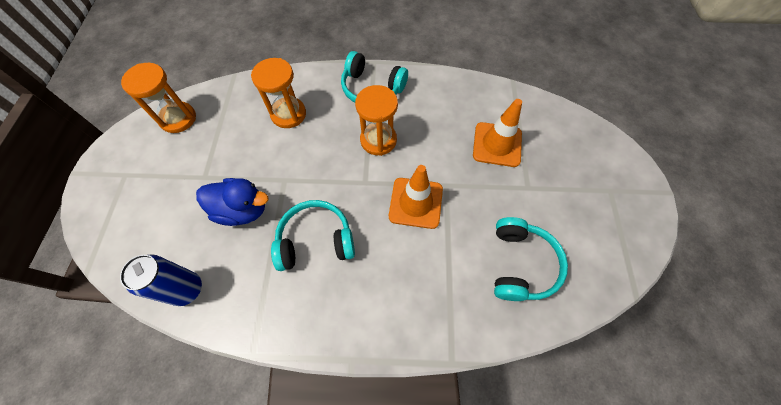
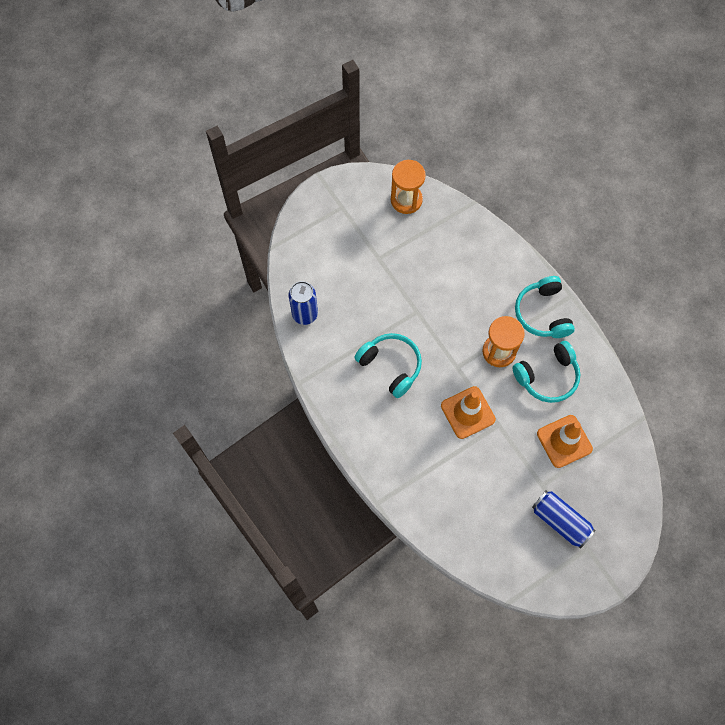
camera: 55 degrees right, 5 degrees up
(242, 210) = (376, 303): blue duck -> none
(288, 114) = (470, 271): orange hourglass -> none
(520, 264) = (474, 511): turquoise headphones -> turquoise headphones (547, 376)
(572, 195) = (560, 521): none -> blue can

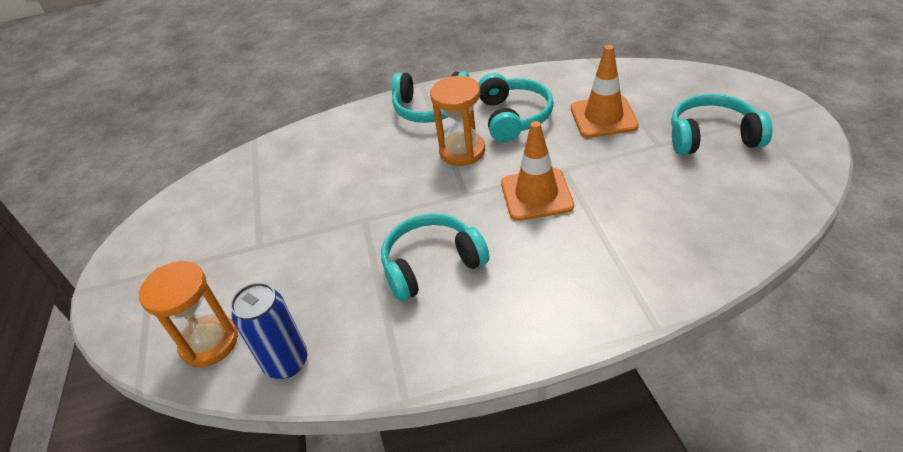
camera: 65 degrees left, 25 degrees down
(406, 200) = (199, 200): orange hourglass -> orange hourglass (209, 342)
(560, 521) = (712, 137): blue can -> turquoise headphones

